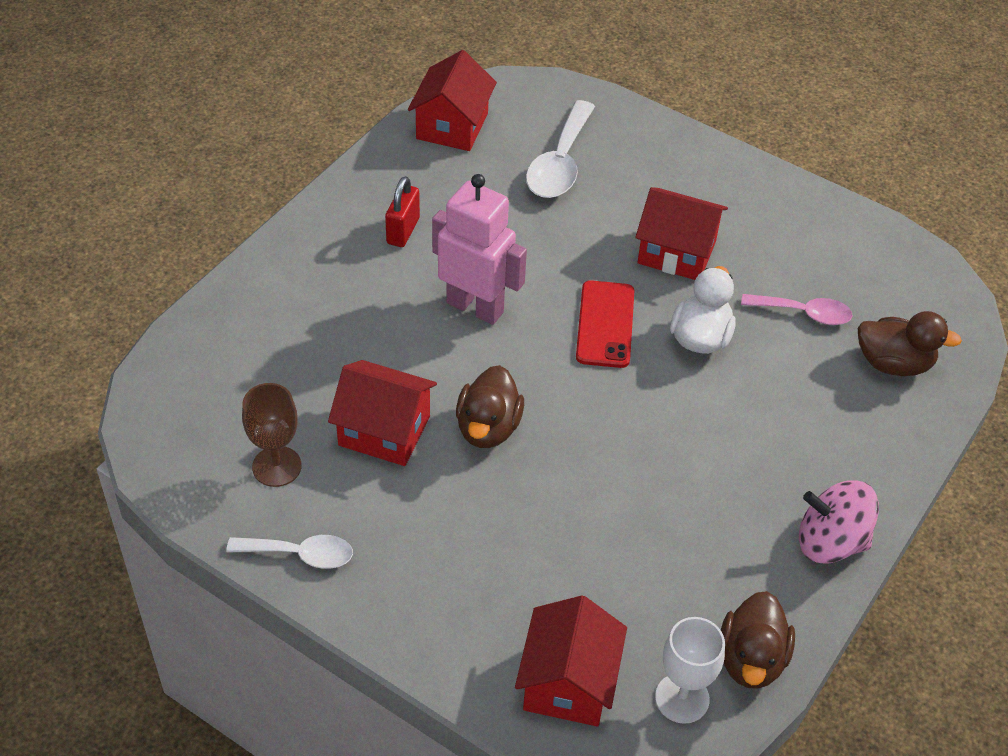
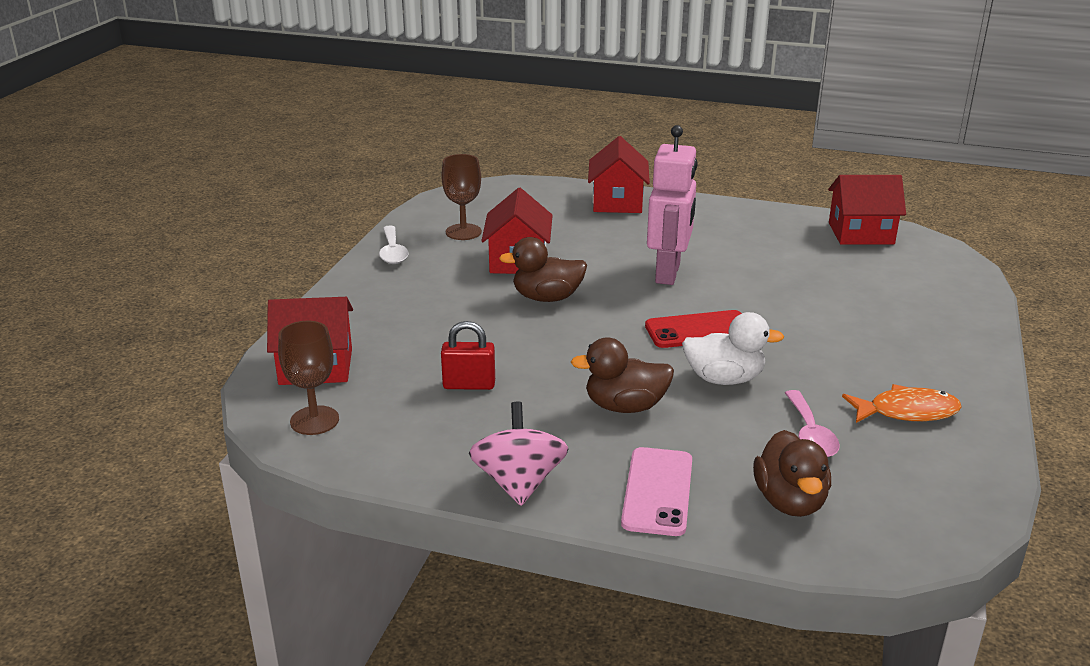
camera: 75 degrees right, 20 degrees down
(403, 231) = (722, 234): red padlock -> red padlock (469, 385)
(560, 163) = (872, 283): white spoon -> none
(676, 252) = (822, 352): red house -> red house (617, 202)
(682, 698) = (314, 420): white goblet -> brown goblet
(751, 659) = (364, 451): brown duck -> brown duck (625, 406)
(786, 239) = (907, 412): none -> orange fish
(863, 445) = (658, 491): none -> pink phone

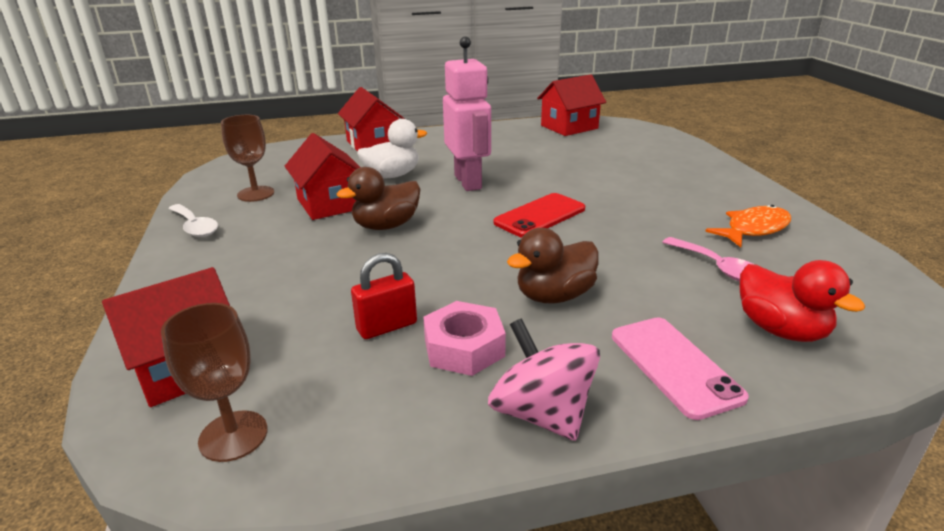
camera: 30 degrees left, 0 degrees up
(510, 420) = (464, 348): none -> pink nut
(724, 379) = (603, 246): white duck -> white duck (392, 175)
(790, 501) = (780, 330): brown duck -> red duck

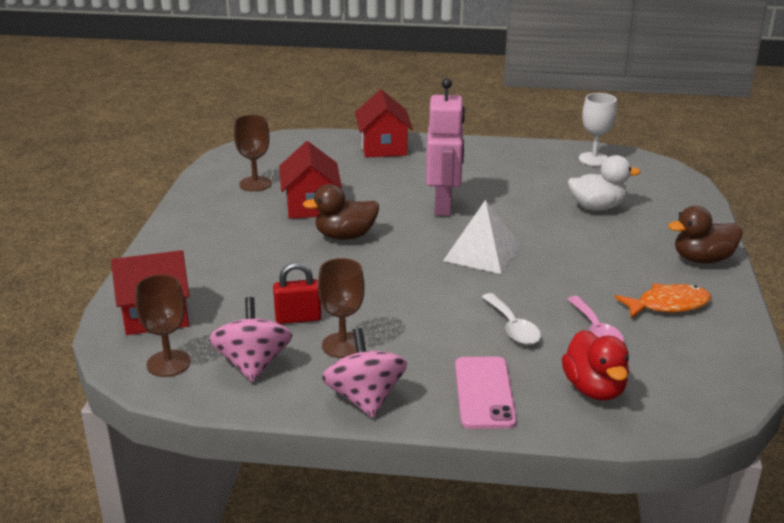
camera: 20 degrees right, 0 degrees up
(195, 227) = (196, 207): white spoon -> white spoon (513, 327)
(361, 404) = (253, 364): none -> pink spinning top
(392, 175) = (380, 186): white duck -> white duck (597, 207)
(464, 348) = (343, 345): pink nut -> brown goblet
(540, 216) = (482, 253): red phone -> white pyramid
(554, 296) = (438, 324): brown duck -> brown duck (702, 259)
(569, 127) = (594, 159): red house -> white goblet

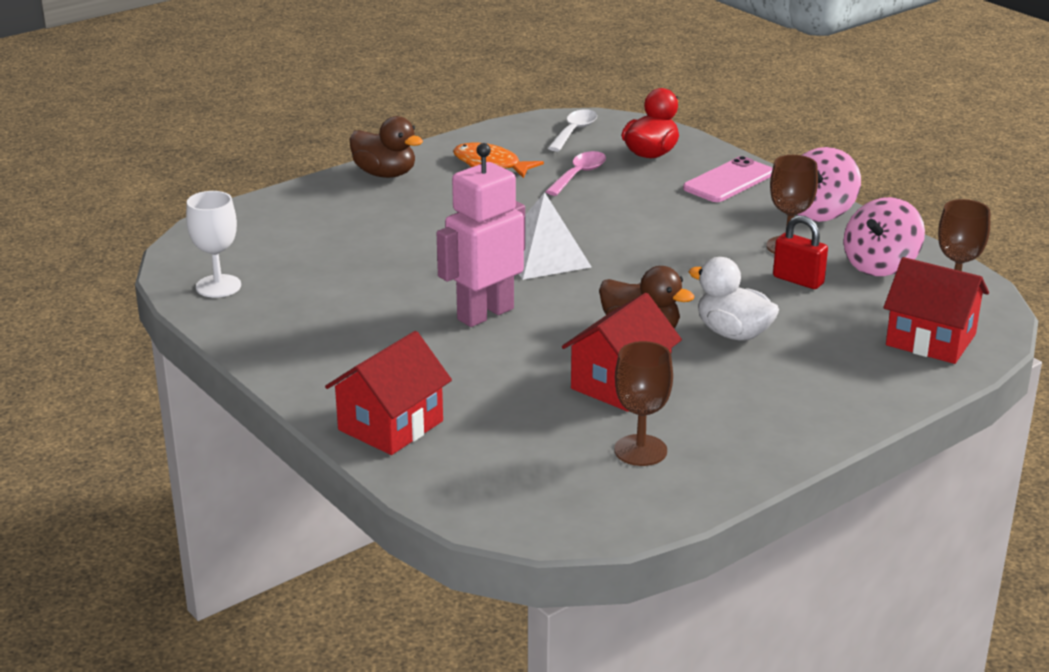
camera: 135 degrees left, 0 degrees up
(513, 327) = (634, 201): white spoon -> white spoon (574, 131)
(597, 207) = (351, 243): white duck -> white duck (733, 333)

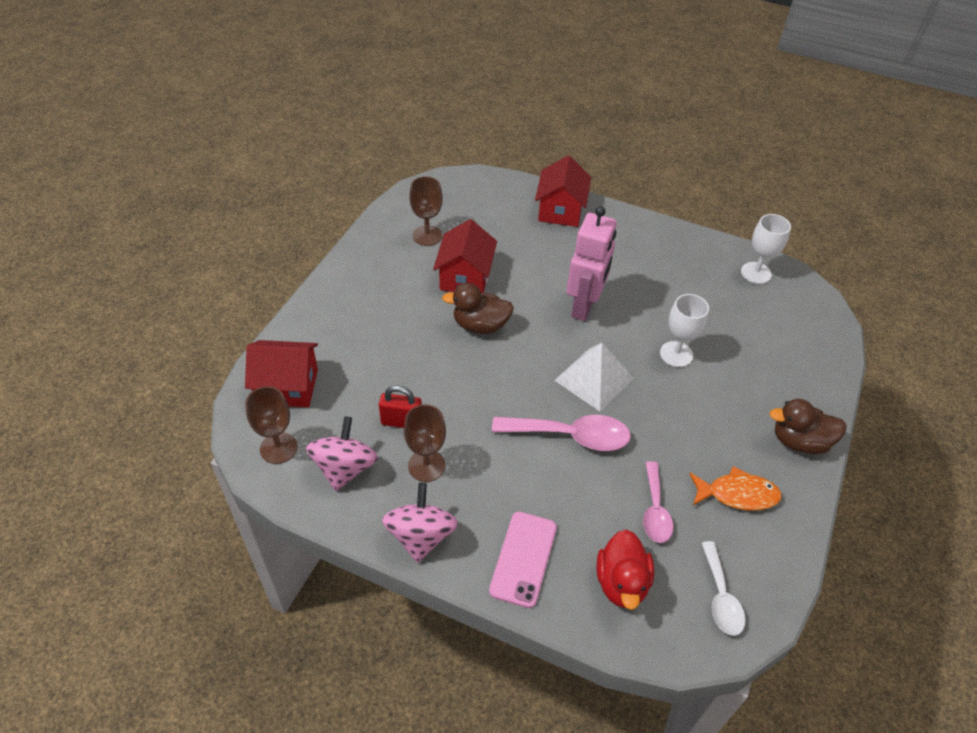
camera: 150 degrees right, 20 degrees up
(424, 250) = (676, 354): none -> white goblet
(614, 229) = (570, 436): none -> pink spoon
(733, 333) = (422, 344): white duck -> none

